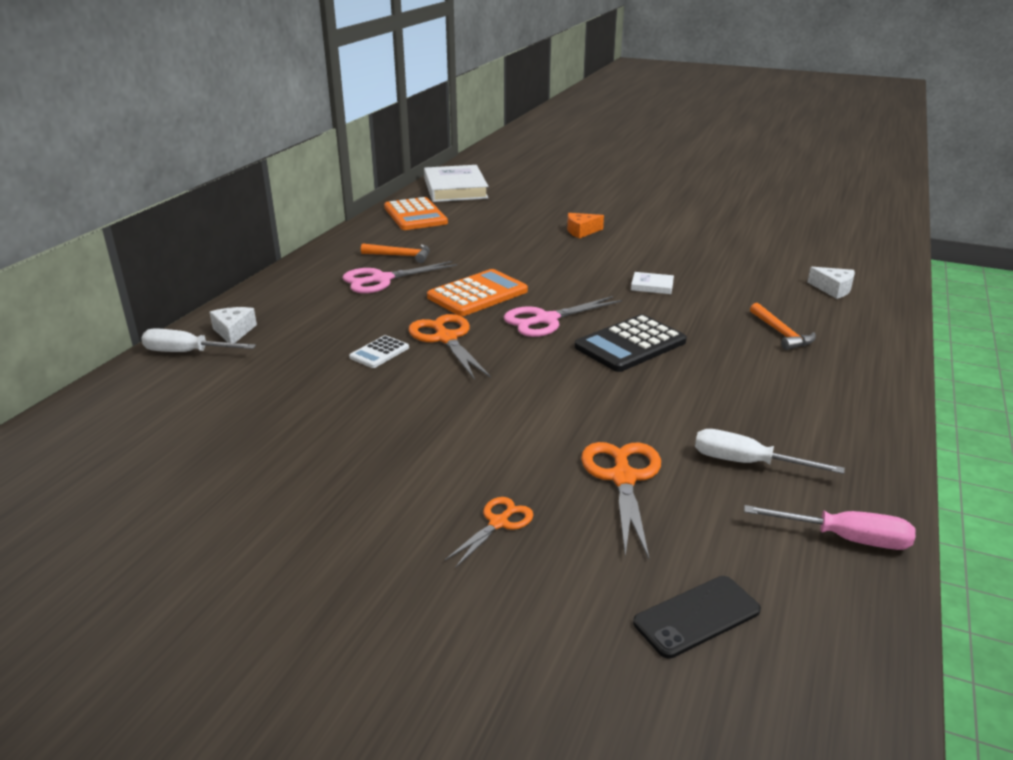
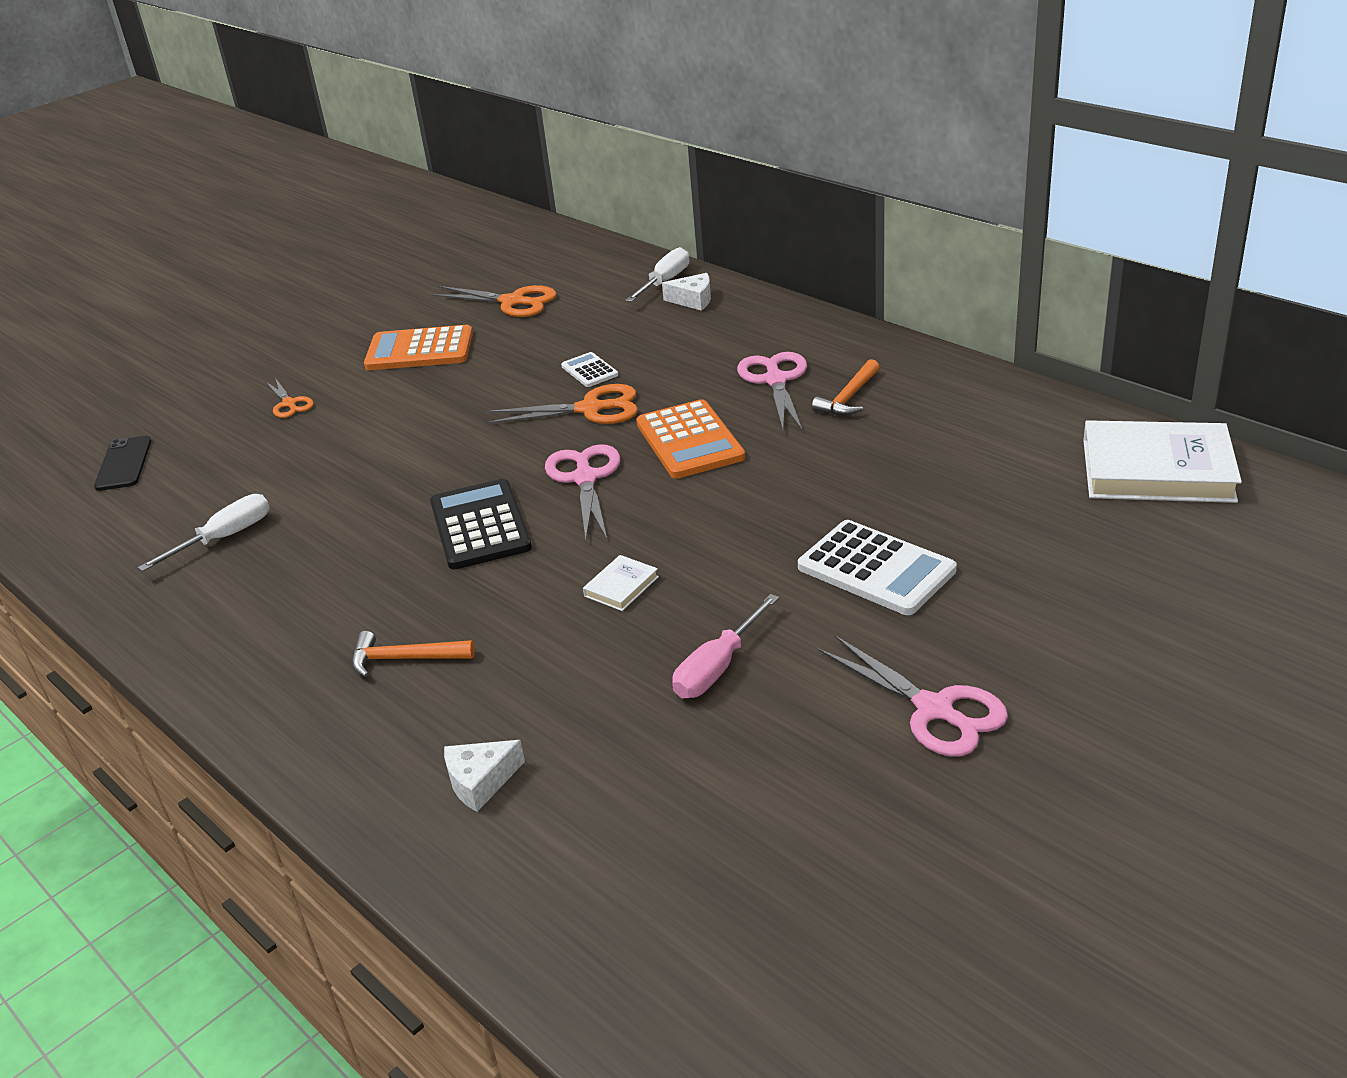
camera: 115 degrees right, 5 degrees up
(415, 215) = (1017, 420): orange calculator -> orange calculator (419, 350)
(581, 231) = (876, 569): orange cheese -> white calculator
(623, 478) = (276, 467): orange scissors -> orange scissors (513, 302)
(672, 213) = (934, 709): none -> pink scissors
(845, 538) = (97, 555): pink screwdriver -> pink screwdriver (718, 667)

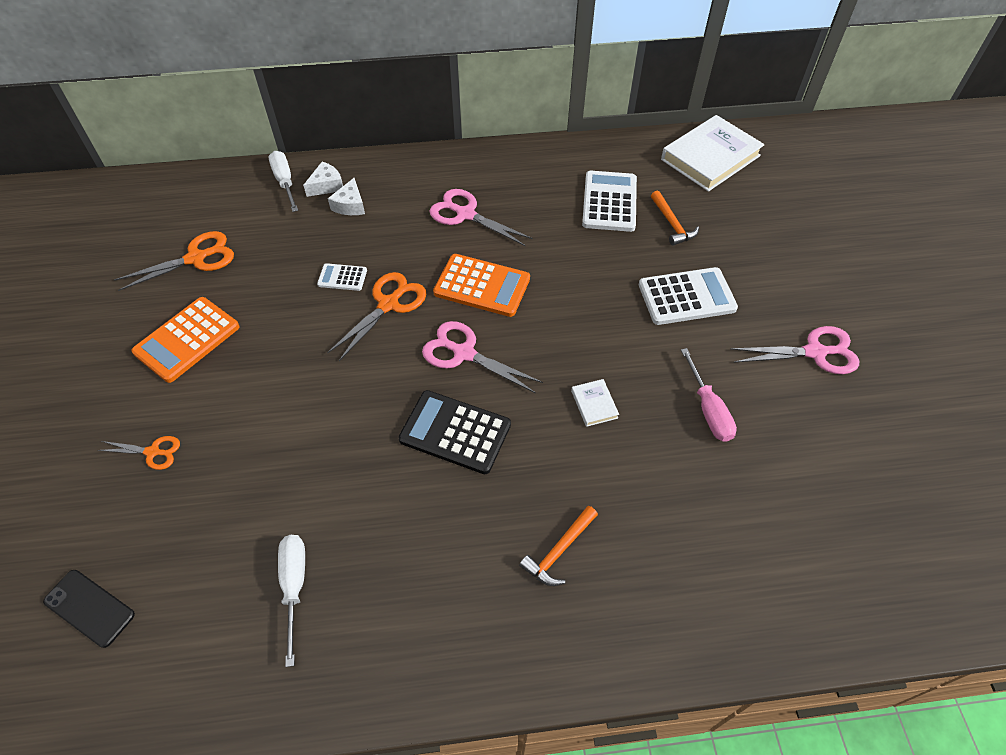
camera: 55 degrees left, 20 degrees up
(480, 781) = (714, 576): white cheese -> white cheese (350, 205)
(849, 397) = (521, 201): orange hammer -> orange hammer (672, 224)
(945, 446) = (609, 202): none -> white calculator

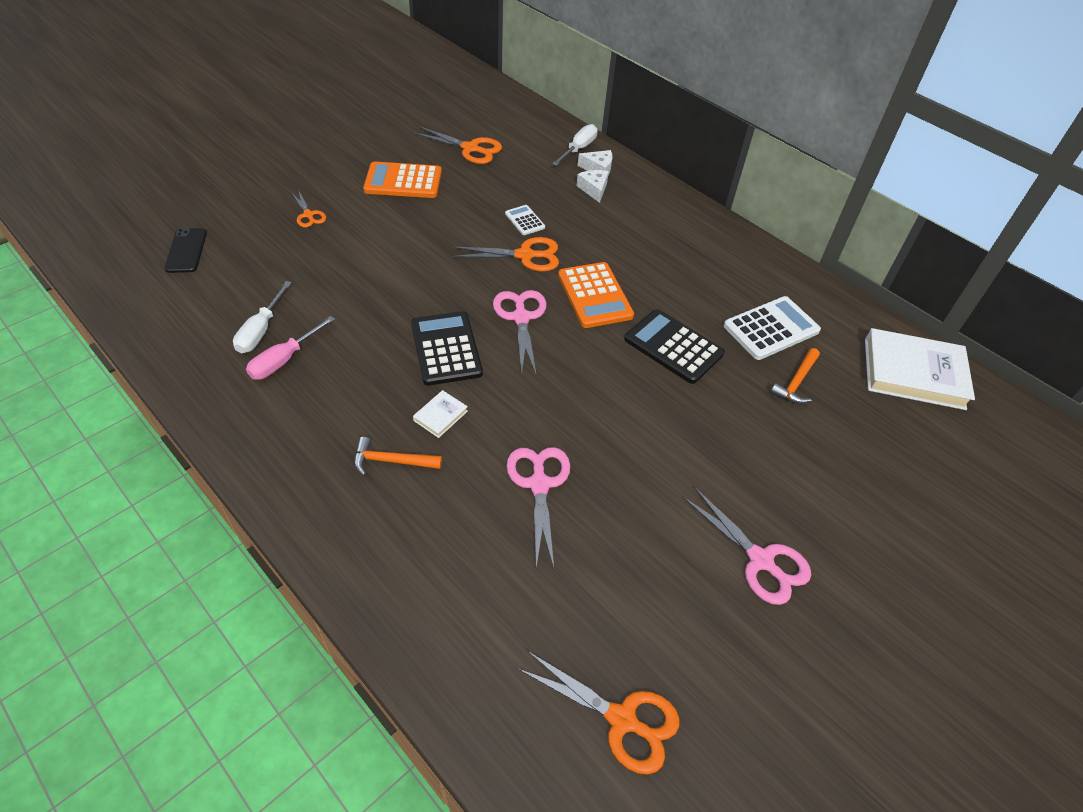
camera: 50 degrees right, 5 degrees down
(294, 586) = (261, 330): white screwdriver -> white screwdriver turned 150 degrees clockwise
(350, 205) = (594, 189): white cheese -> white cheese turned 105 degrees clockwise
(465, 214) = (655, 251): pink scissors -> pink scissors (539, 484)
(581, 271) = (673, 347): none -> black calculator
(594, 404) = (546, 419): white book -> white book (440, 416)
(686, 297) = (722, 430): white calculator -> none
(708, 410) = (612, 501): pink screwdriver -> pink screwdriver (284, 360)
(901, 522) = (622, 719): none -> orange scissors

